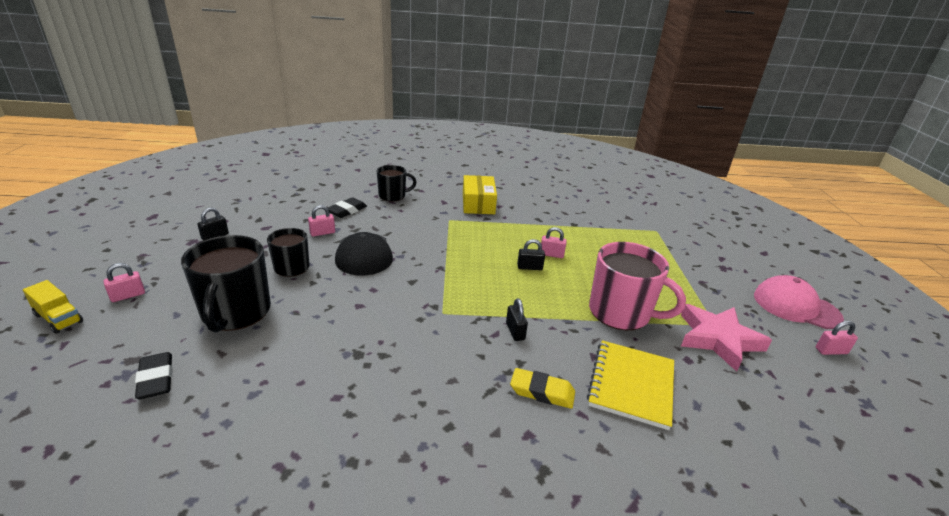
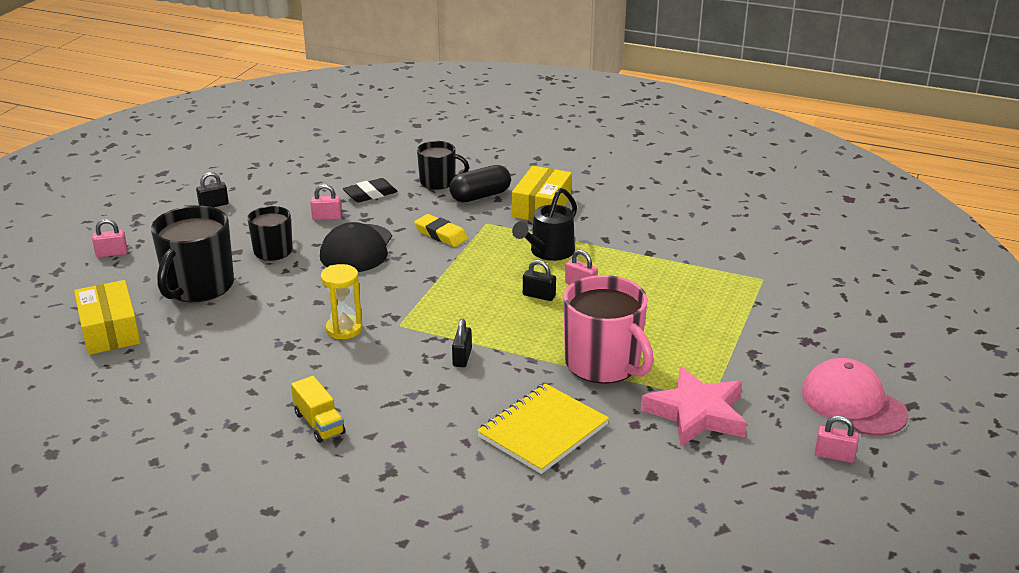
camera: 25 degrees right, 0 degrees up
(58, 318) = (50, 264): yellow truck -> yellow truck (319, 423)
(156, 379) = (110, 330): black eraser -> yellow box
(398, 326) = (344, 329): none -> yellow hourglass
(430, 202) = (480, 196): none -> black capsule
(509, 234) = (548, 252): none -> black watering can
(542, 392) = (442, 415): yellow eraser -> yellow eraser (441, 234)

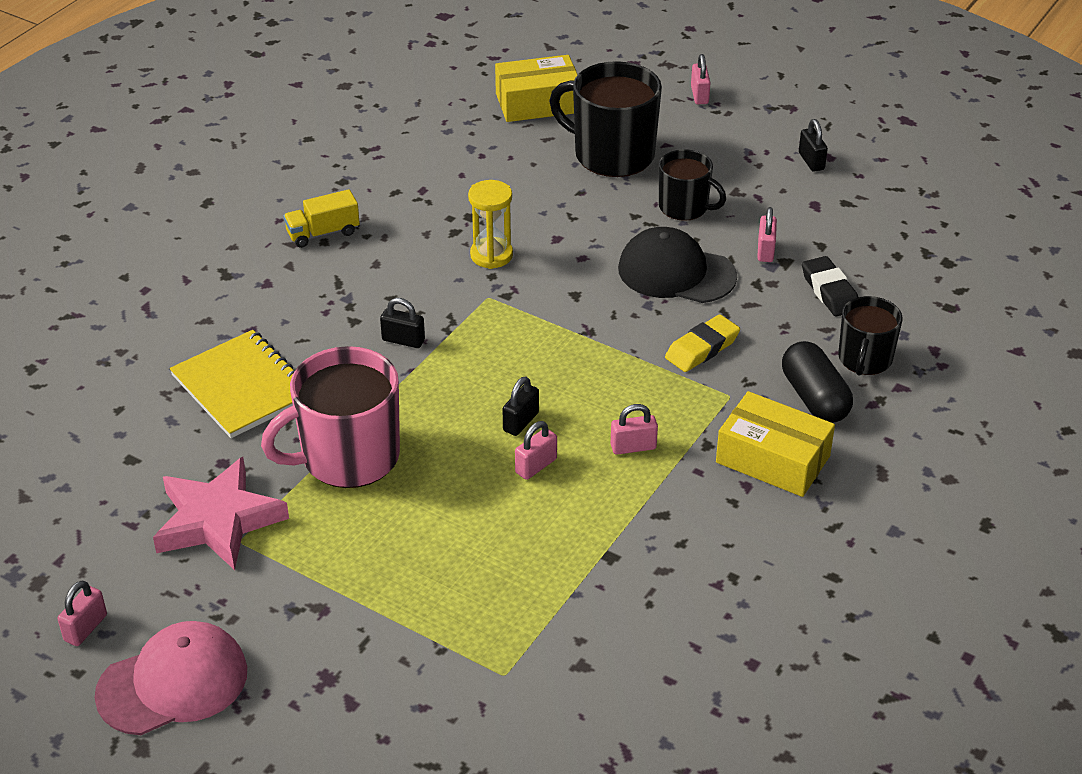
camera: 100 degrees right, 10 degrees up
(548, 252) = (633, 447): black watering can -> pink padlock

